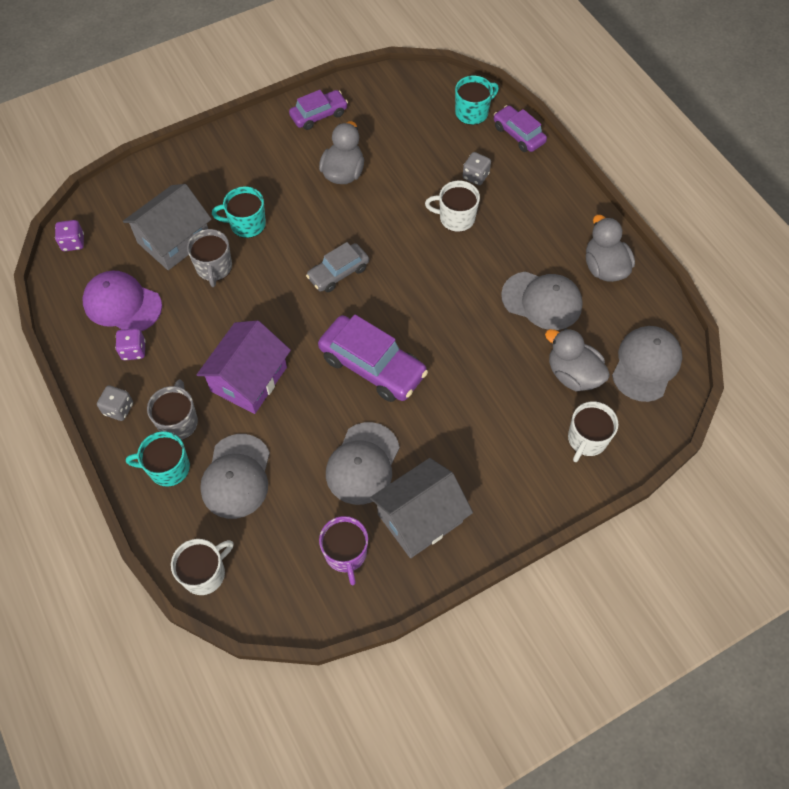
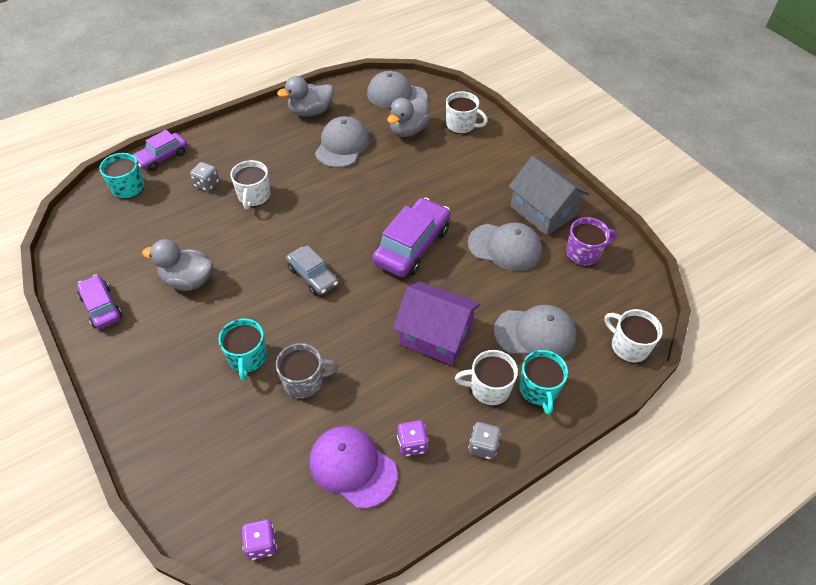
camera: 95 degrees left, 10 degrees down
(122, 304) = (352, 467): purple cap -> purple cap turned 105 degrees clockwise
(174, 240) = (264, 427): grey house -> none
(178, 422) = (489, 388): grey mug -> white mug

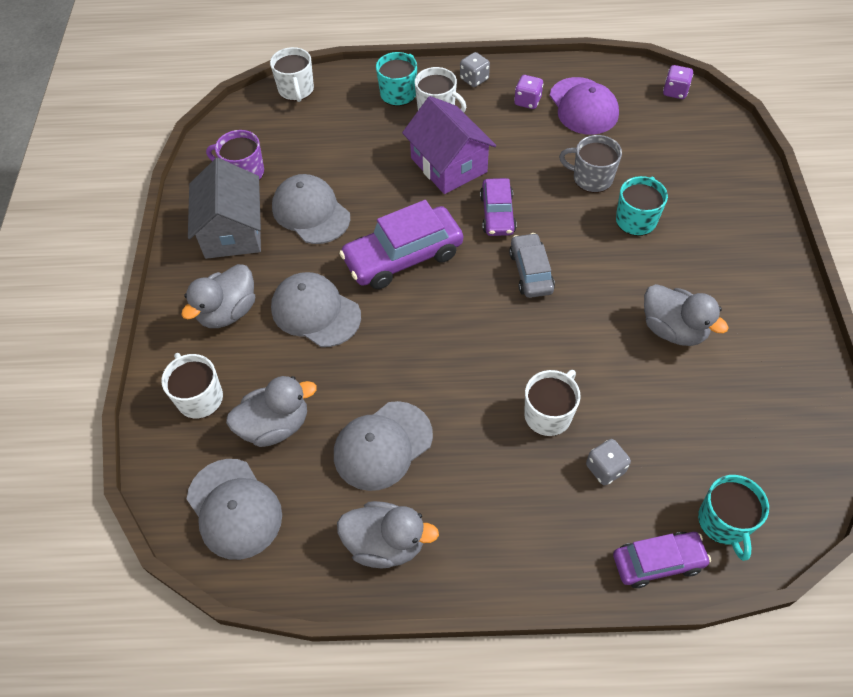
camera: 145 degrees left, 5 degrees up
(101, 307) = (782, 341): purple car -> purple car (497, 214)
(492, 167) = (228, 312): none -> grey duck
(535, 333) = (361, 130): grey cap -> grey cap (315, 312)

